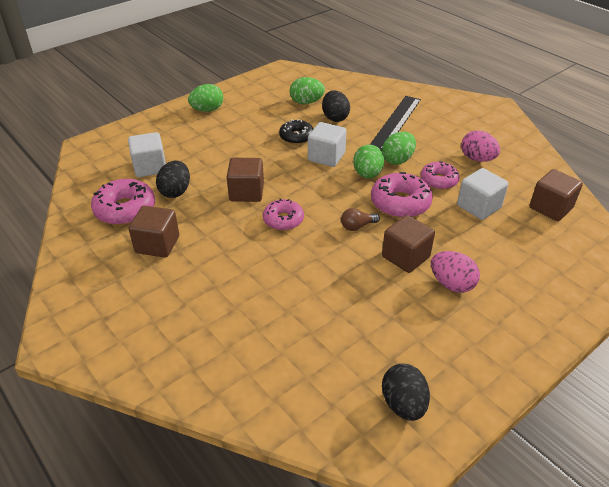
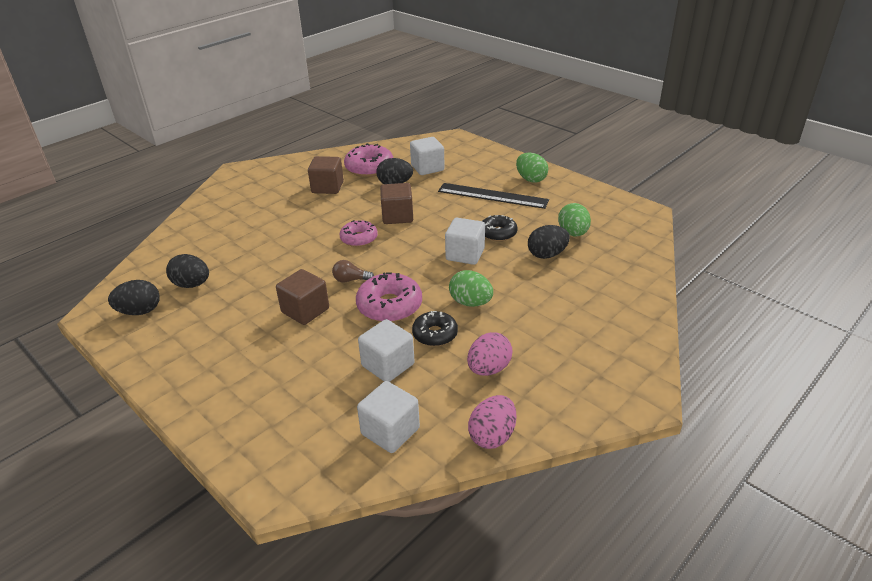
camera: 85 degrees right, 5 degrees down
(351, 357) = (192, 284): none -> black egg
(357, 226) = (351, 280): brown light bulb -> brown light bulb turned 60 degrees counterclockwise
(367, 174) = (438, 282): green egg -> none
(395, 122) = (554, 299): black ruler -> black ruler (492, 196)
(439, 180) = (435, 334): pink donut -> black donut
(451, 284) = (264, 340): pink egg -> pink egg (492, 436)
(550, 208) = (390, 431): brown cube -> white cube

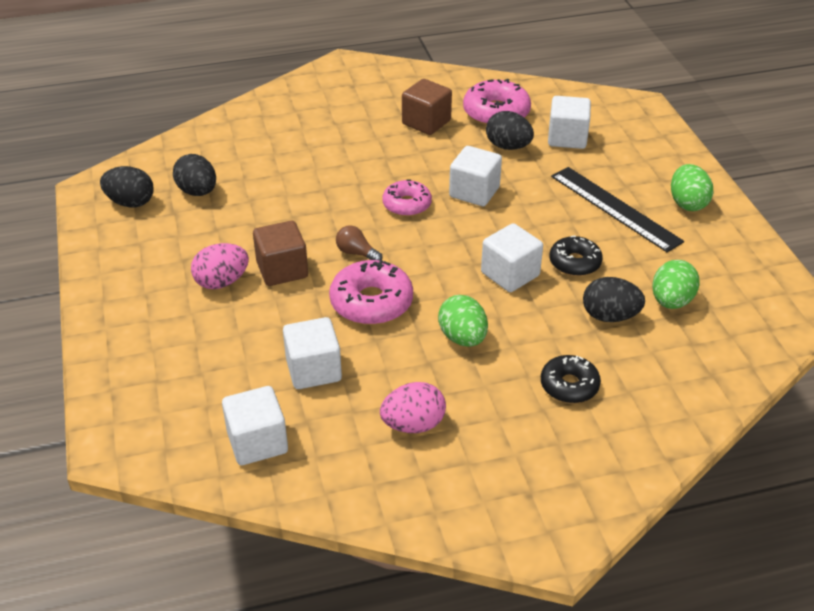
camera: 30 degrees right, 5 degrees up
(397, 216) = (474, 192): brown cube -> white cube
(435, 334) = (391, 358): black donut -> black donut (569, 385)
(492, 436) = (351, 499): pink egg -> pink egg (222, 282)

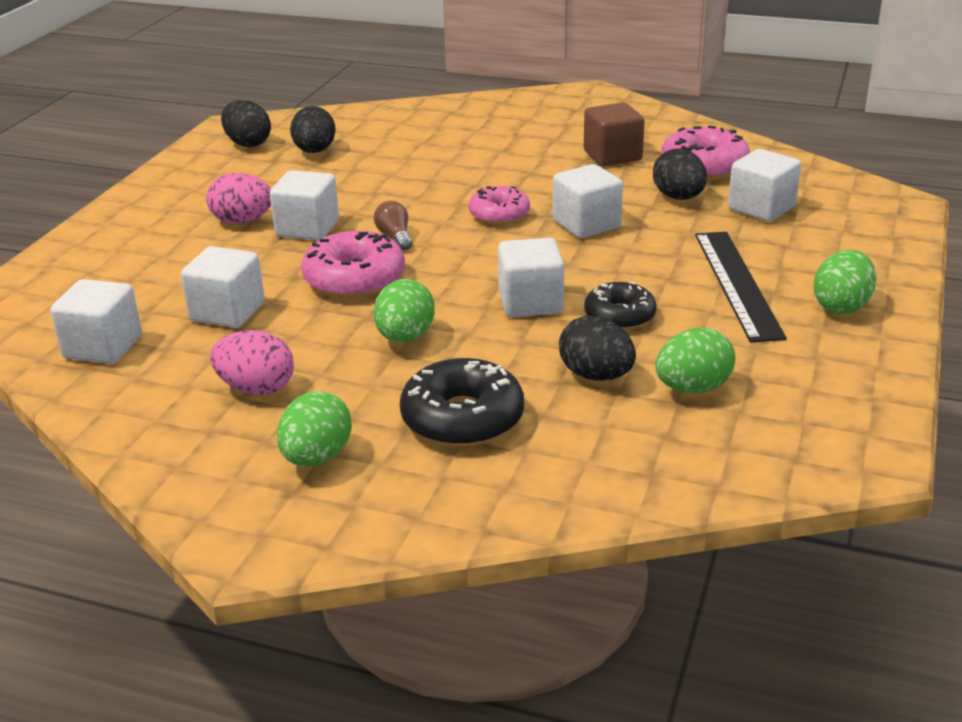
camera: 35 degrees right, 10 degrees down
(282, 270) = (307, 228): brown cube -> white cube
(516, 458) = (316, 457): none -> green egg
(569, 385) = (462, 419): black donut -> black donut, size x1.53

